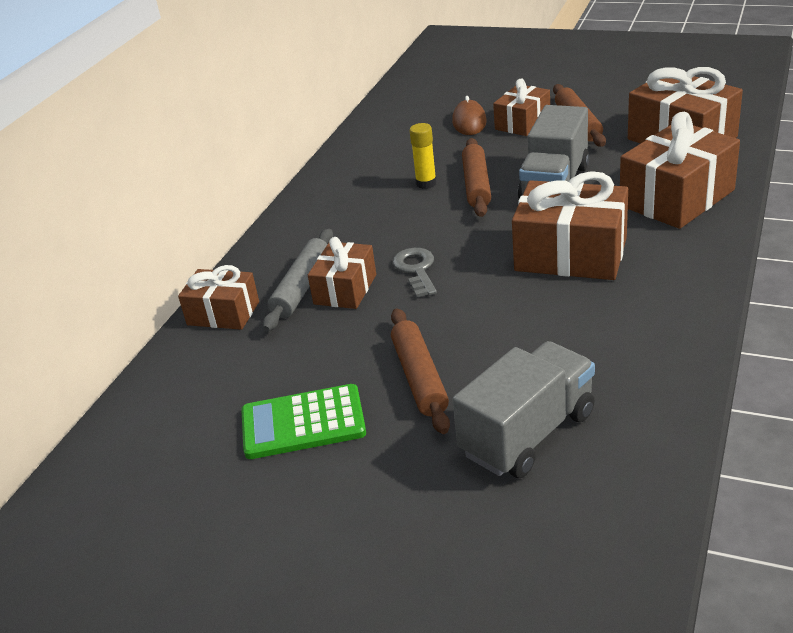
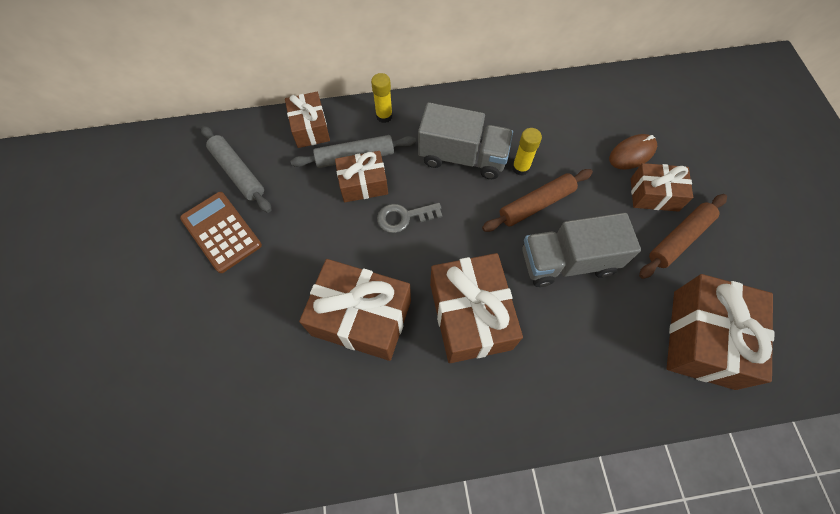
camera: 55 degrees right, 30 degrees up
(226, 390) = (238, 173): none -> grey rolling pin
(268, 254) = (384, 116): none -> yellow glue stick
(303, 423) = (221, 232): green calculator -> brown calculator
(416, 270) = (404, 217): grey key -> grey key turned 150 degrees counterclockwise
(419, 378) = (285, 278): brown rolling pin -> none
(528, 433) = (251, 372): grey truck -> grey truck (463, 157)
(677, 198) = (595, 370): brown gift -> brown gift (361, 317)

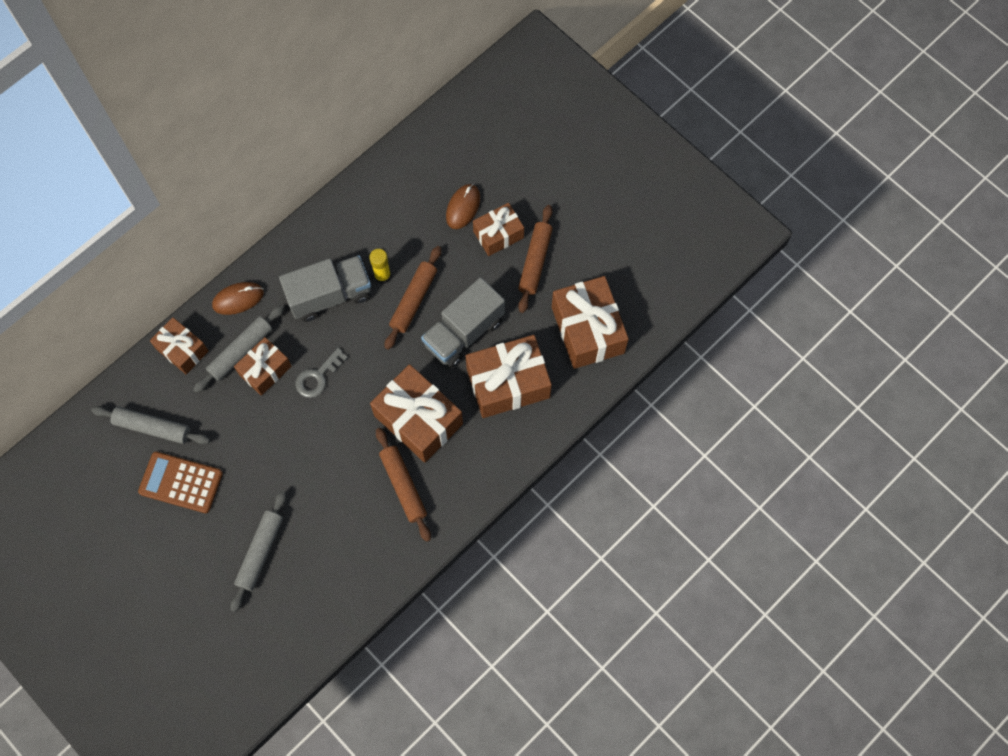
camera: 35 degrees left, 5 degrees up
(234, 343) = (260, 552): none -> grey rolling pin
(361, 317) = (340, 473): brown gift -> brown gift (508, 383)
(384, 116) = (238, 299): yellow glue stick -> brown mouse
(412, 373) = (403, 486): none -> brown rolling pin

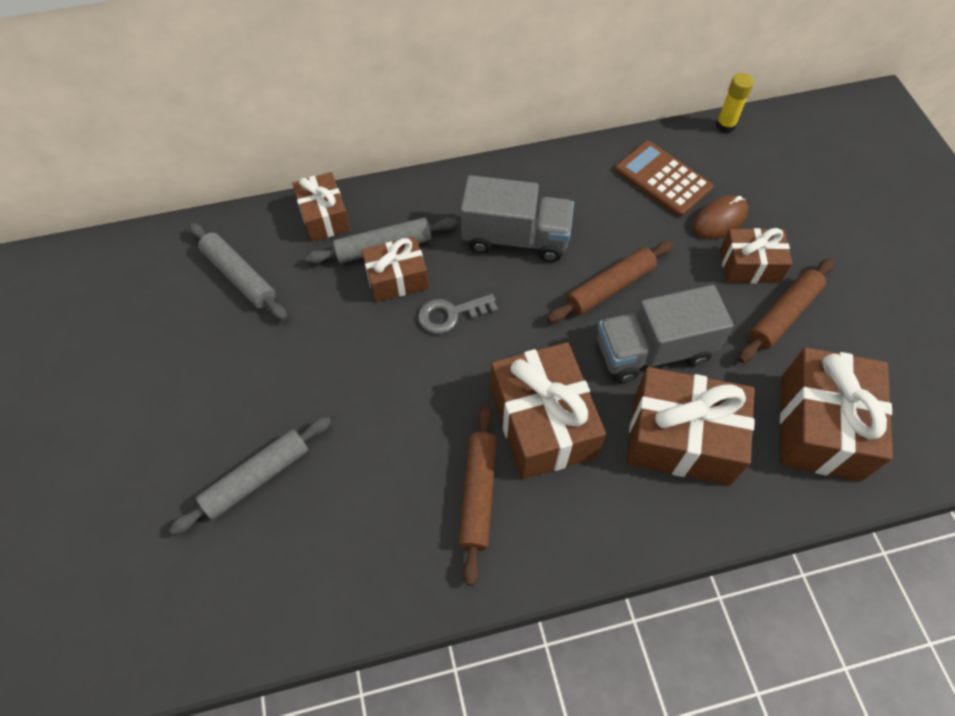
camera: 30 degrees right, 10 degrees down
(181, 482) = (226, 348): brown calculator -> brown calculator (662, 179)
(238, 299) = (414, 196): brown mouse -> none
(382, 276) = (587, 246): yellow glue stick -> yellow glue stick (725, 126)

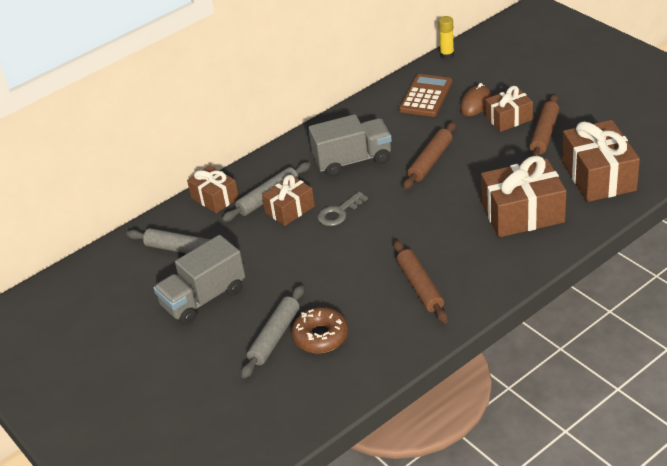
camera: 20 degrees left, 20 degrees down
(309, 509) = (320, 336): none -> brown donut
(542, 423) = (435, 240): brown gift -> none
(653, 351) = (478, 181): grey truck -> grey truck (204, 298)
(662, 179) = (426, 96): brown calculator -> brown calculator turned 90 degrees clockwise

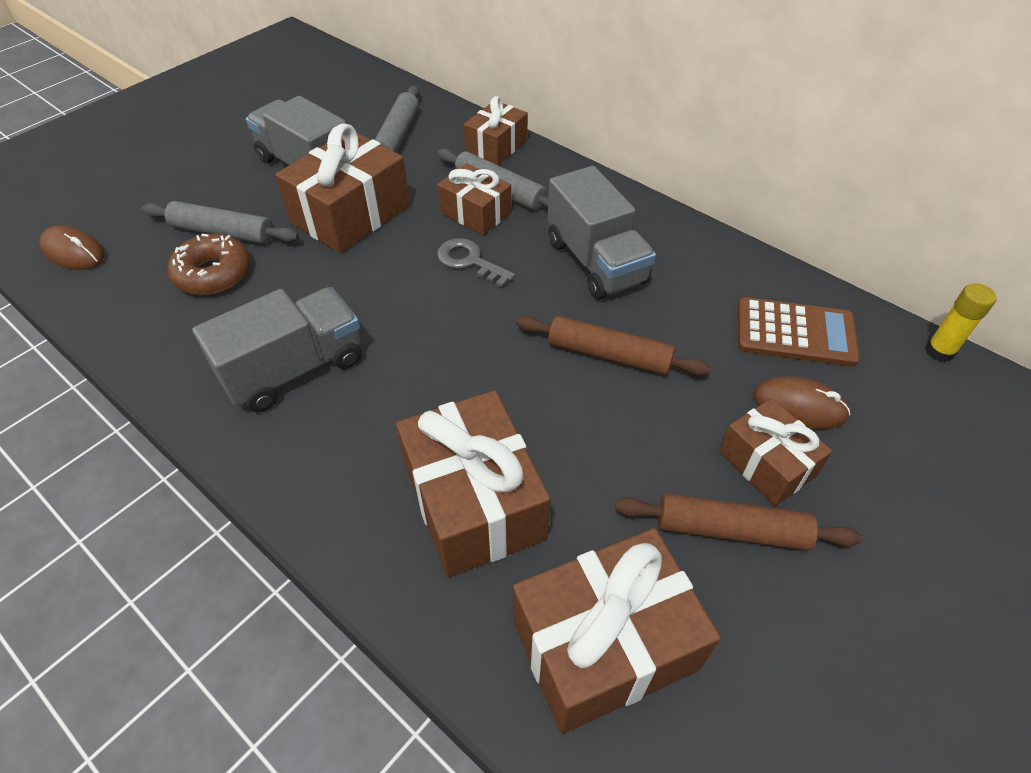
camera: 75 degrees right, 10 degrees up
(273, 270) = (350, 214): none -> brown gift
(274, 422) = (74, 252): none -> brown mouse
(420, 287) = (294, 369): brown rolling pin -> grey truck

